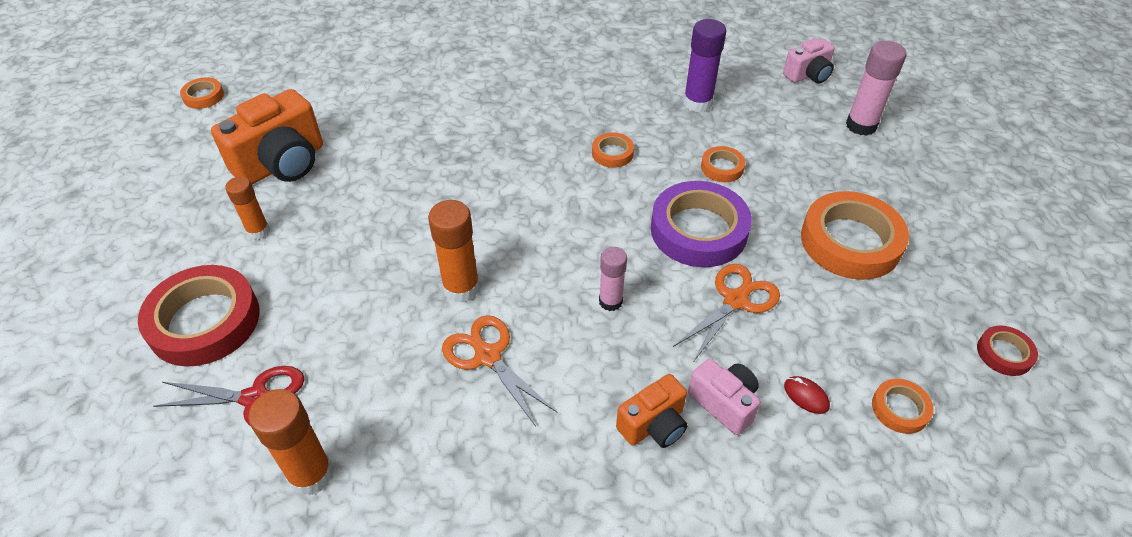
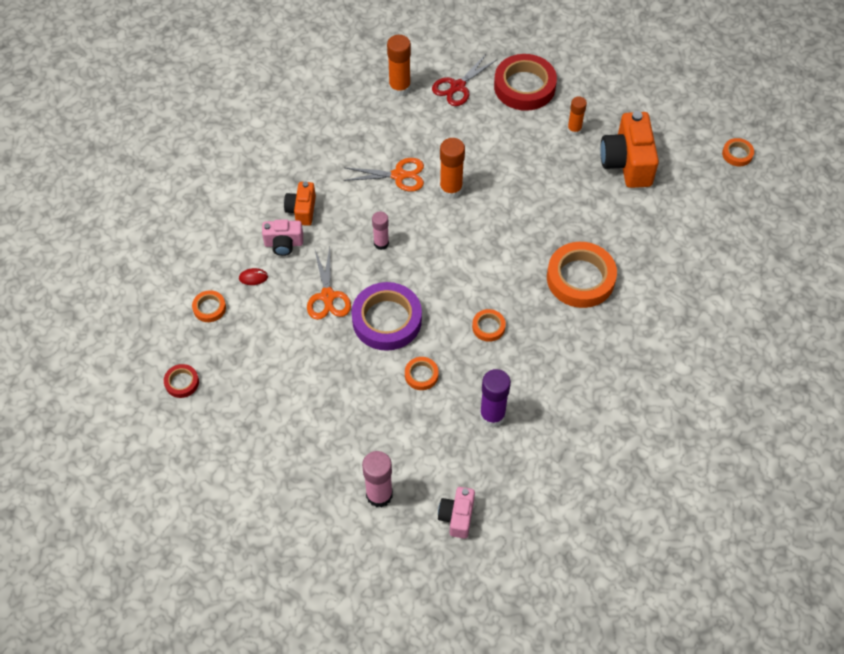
camera: 130 degrees right, 10 degrees up
(850, 241) = (306, 386): orange tape -> orange tape (580, 278)

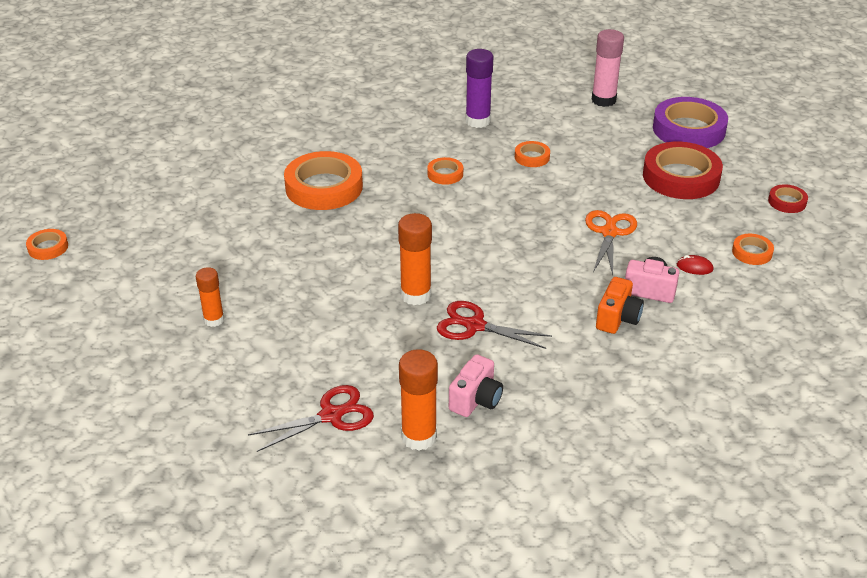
camera: 160 degrees left, 20 degrees down
(381, 243) = (528, 263): pink glue stick -> none
(387, 320) = (550, 201): purple tape -> purple tape (688, 129)
(398, 175) = (475, 326): orange scissors -> red scissors
(457, 517) = (541, 78): pink camera -> pink camera (476, 400)
(524, 86) = (236, 390): red tape -> red tape (681, 177)
(627, 163) = (182, 270): orange camera -> none

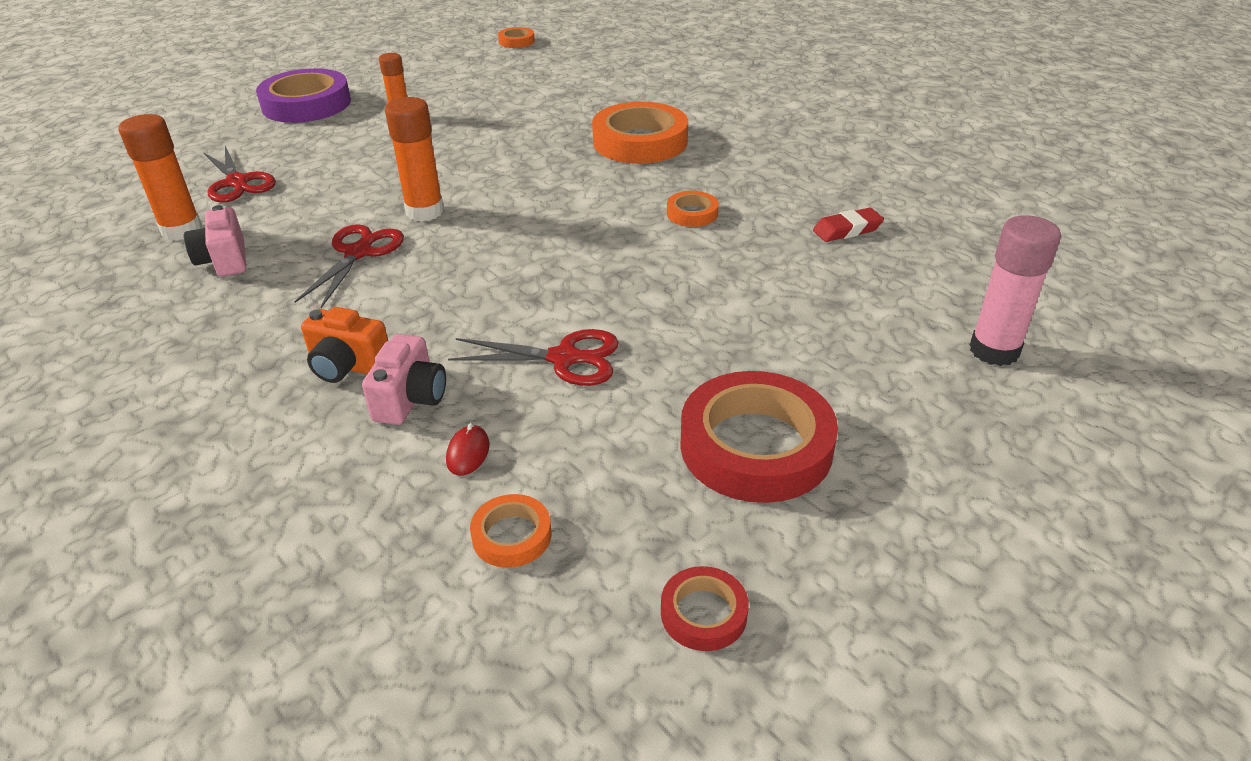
camera: 85 degrees right, 0 degrees up
(476, 400) = (224, 261): pink camera -> pink camera turned 45 degrees clockwise
(477, 121) = (847, 230): purple glue stick -> red eraser
(532, 157) = (762, 280): orange tape -> none
(609, 232) = (564, 358): orange scissors -> red scissors
(688, 129) = (945, 464): purple tape -> purple tape (306, 104)

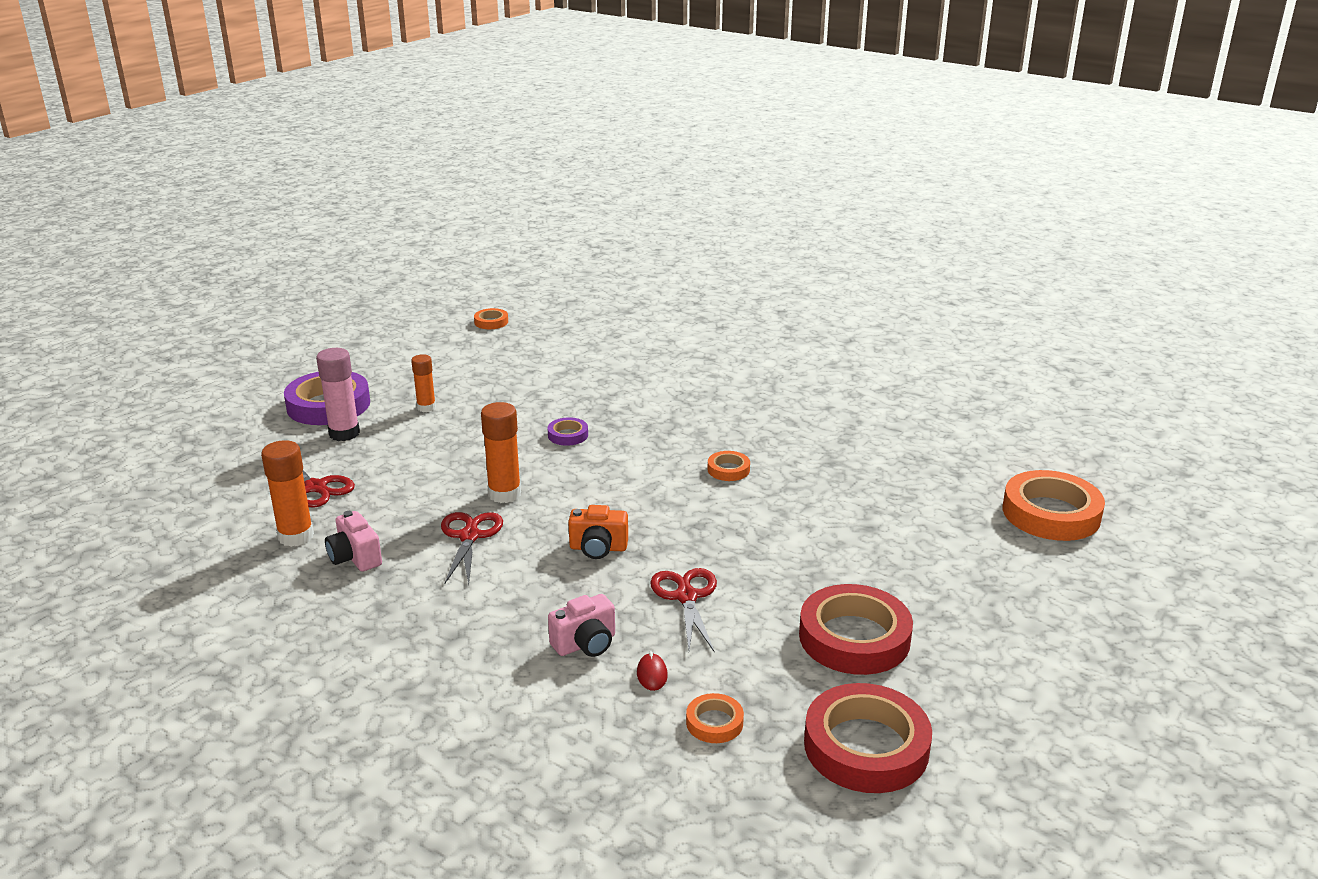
camera: 15 degrees left, 10 degrees down
(348, 366) = (520, 627): orange camera -> orange camera (598, 548)
(410, 399) = (585, 644): pink camera -> pink camera turned 60 degrees clockwise
(530, 157) = (568, 435): none -> purple tape
(564, 358) = (686, 597): red scissors -> red scissors turned 90 degrees counterclockwise
(640, 142) = (655, 411): orange tape -> orange tape (1051, 513)
(703, 613) = (866, 746): red tape -> red tape, size x2.11
(847, 230) = (854, 469): red eraser -> none
(994, 351) = (991, 548): pink glue stick -> pink glue stick (344, 433)

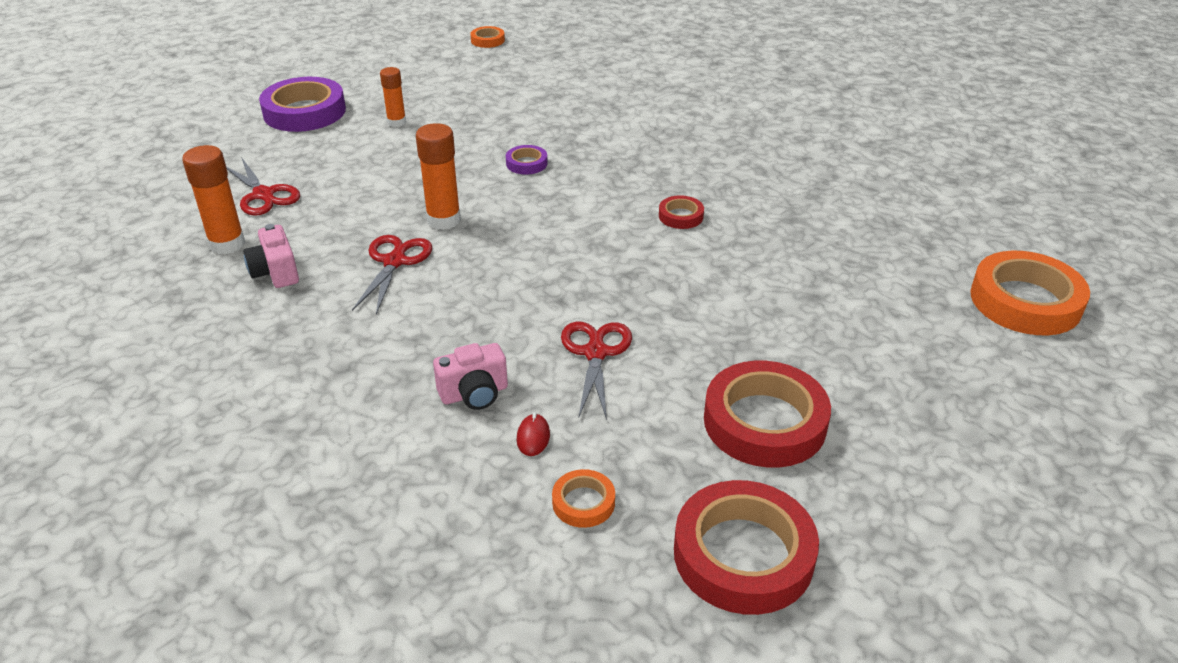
camera: 10 degrees right, 10 degrees up
(344, 433) = (309, 142): pink glue stick -> none
(598, 548) = (520, 288): orange camera -> none
(728, 470) = (681, 216): orange tape -> red tape

